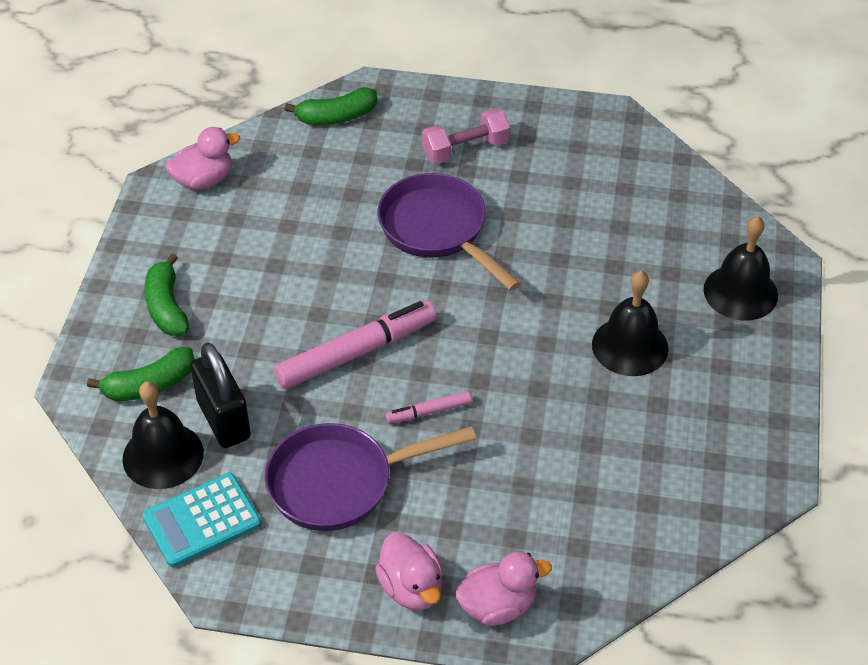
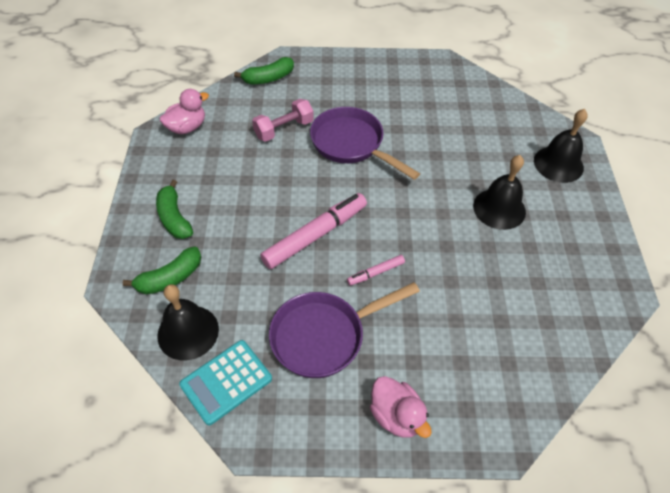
camera: 10 degrees left, 5 degrees up
(224, 419) = (229, 297): black padlock -> none
(465, 149) = (356, 91): pink dumbbell -> pink dumbbell (284, 129)
(497, 606) = (464, 421): pink duck -> none

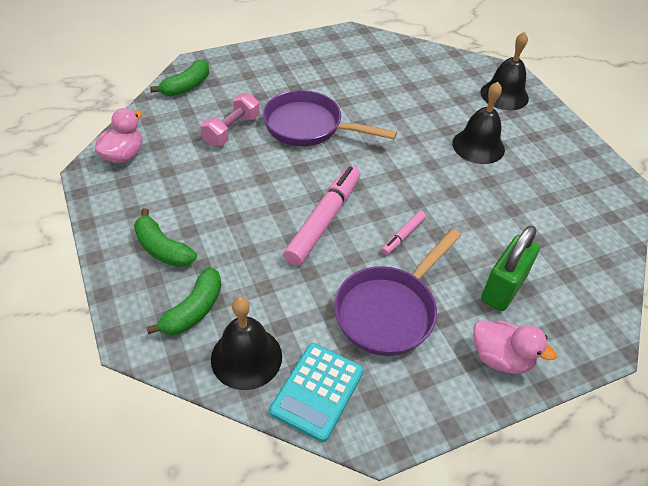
camera: 25 degrees left, 5 degrees down
(438, 353) = (503, 288): none -> green padlock

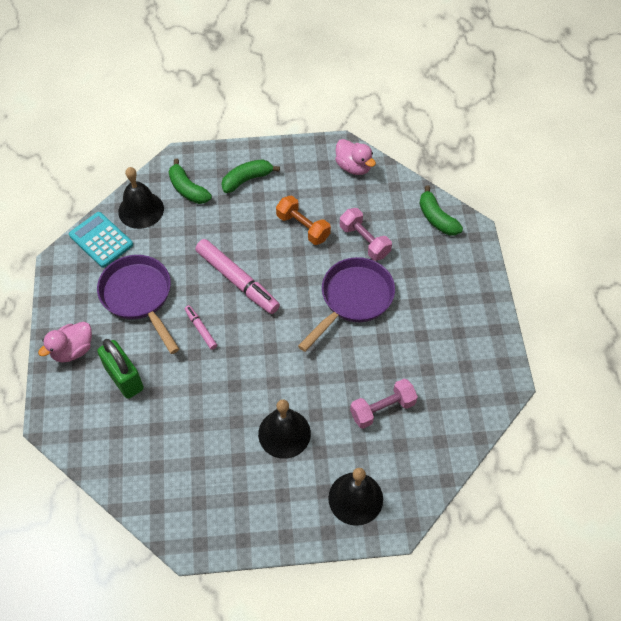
camera: 110 degrees right, 10 degrees up
(227, 180) = (303, 227): none -> orange dumbbell
(415, 92) = (382, 409): none -> pink dumbbell

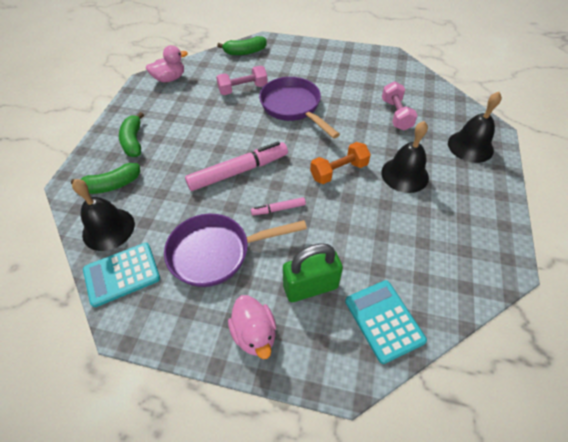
camera: 70 degrees left, 5 degrees down
(106, 442) = (384, 320): none -> turquoise calculator
(303, 227) = (208, 118): orange dumbbell -> orange dumbbell (338, 171)

